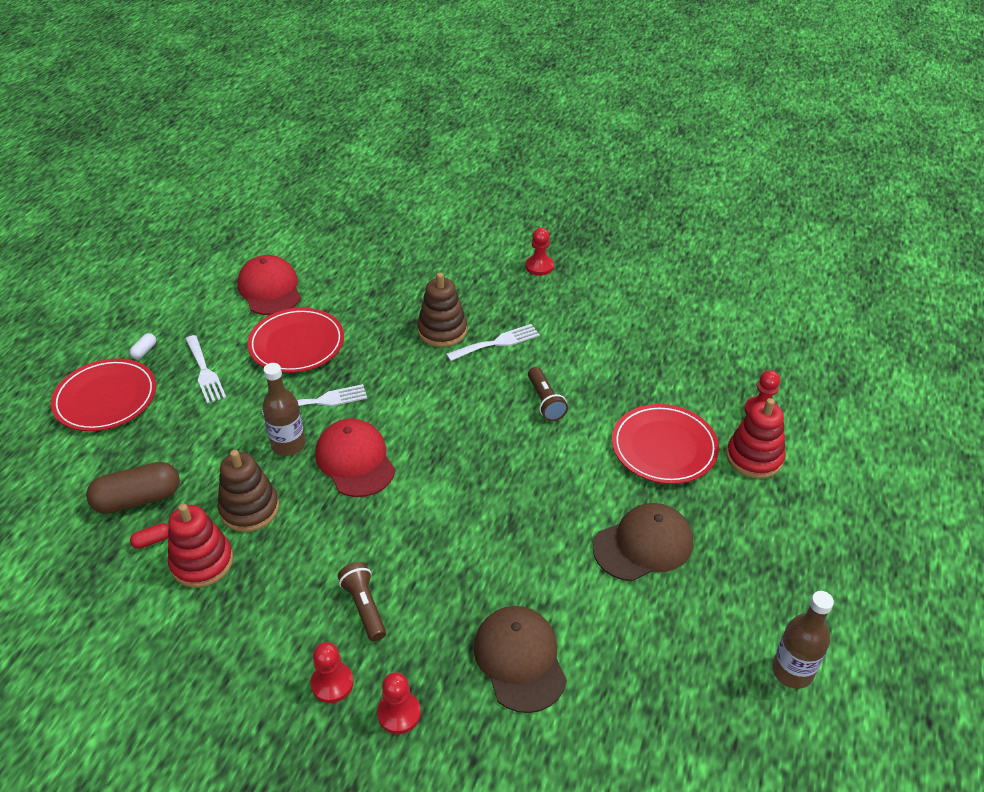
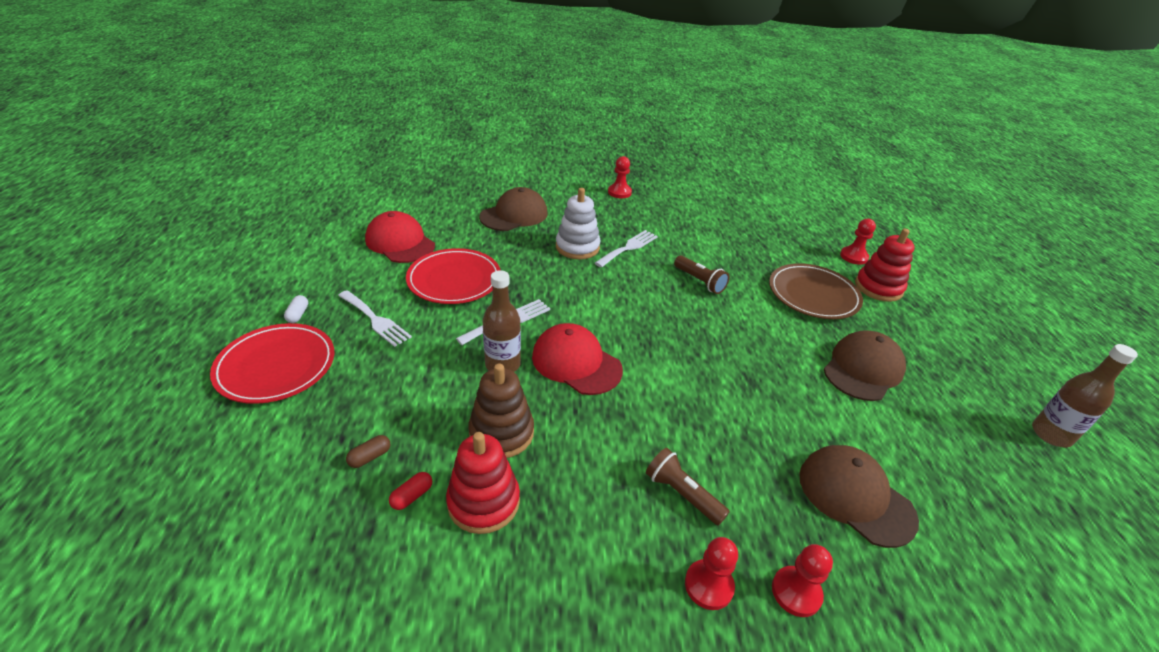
camera: 25 degrees left, 5 degrees down
(138, 499) = (370, 457): brown capsule -> brown capsule, size x0.44
(401, 276) = (514, 215): none -> brown cap
(442, 331) = (577, 247): brown stacking toy -> white stacking toy
(664, 447) = (813, 295): red plate -> brown plate

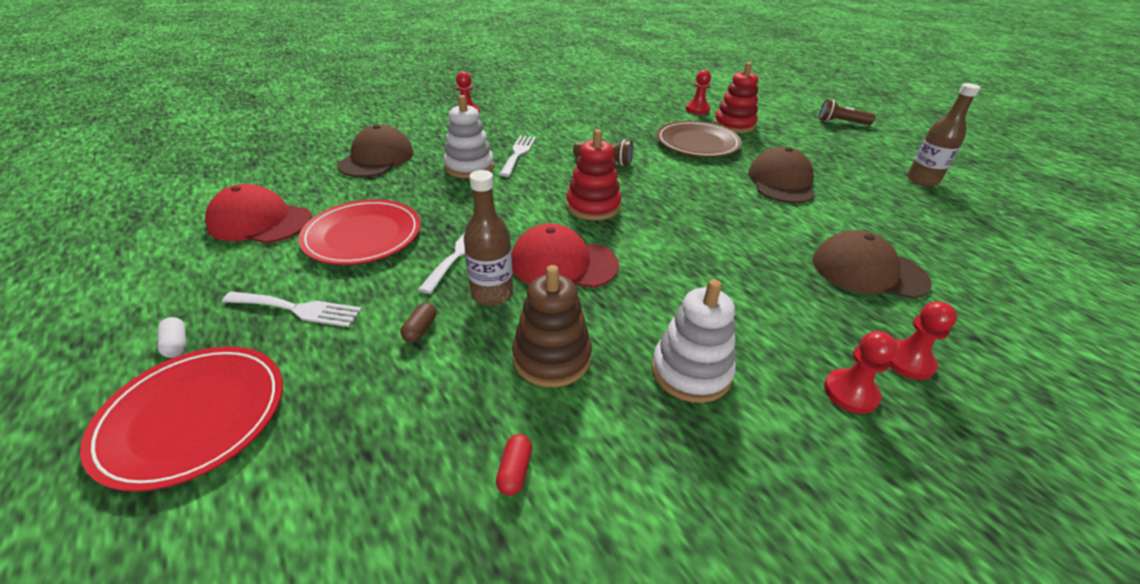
camera: 30 degrees left, 0 degrees up
(370, 457) = (424, 456): brown capsule -> brown capsule (420, 329)
(483, 502) = (597, 432): red stacking toy -> red stacking toy (593, 206)
(592, 496) = (691, 371): none -> white stacking toy
(682, 494) = (757, 330): brown flashlight -> brown flashlight (841, 122)

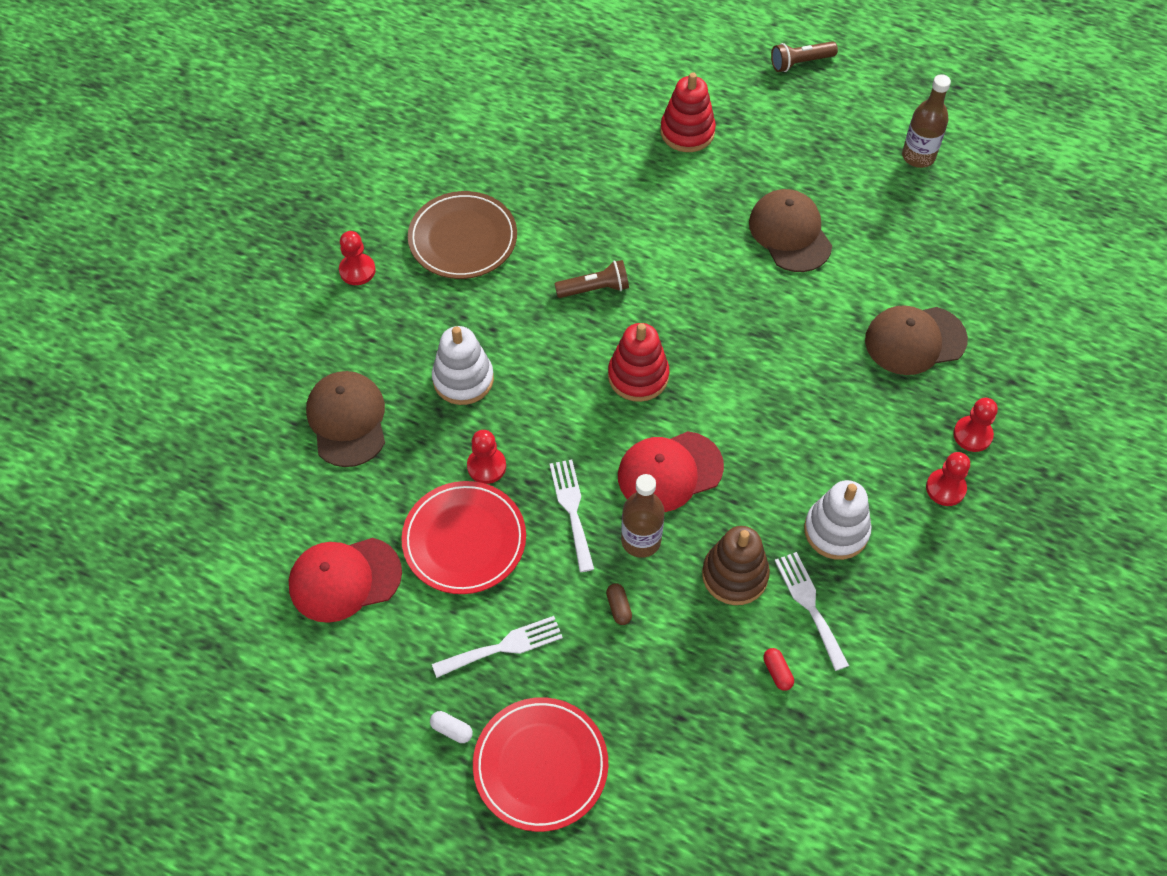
camera: 30 degrees left, 20 degrees up
(518, 153) = (493, 325): white fork -> white fork (809, 605)
(697, 109) = (626, 114): red pawn -> red pawn (486, 466)
(697, 143) = (669, 198): brown plate -> brown plate (463, 239)

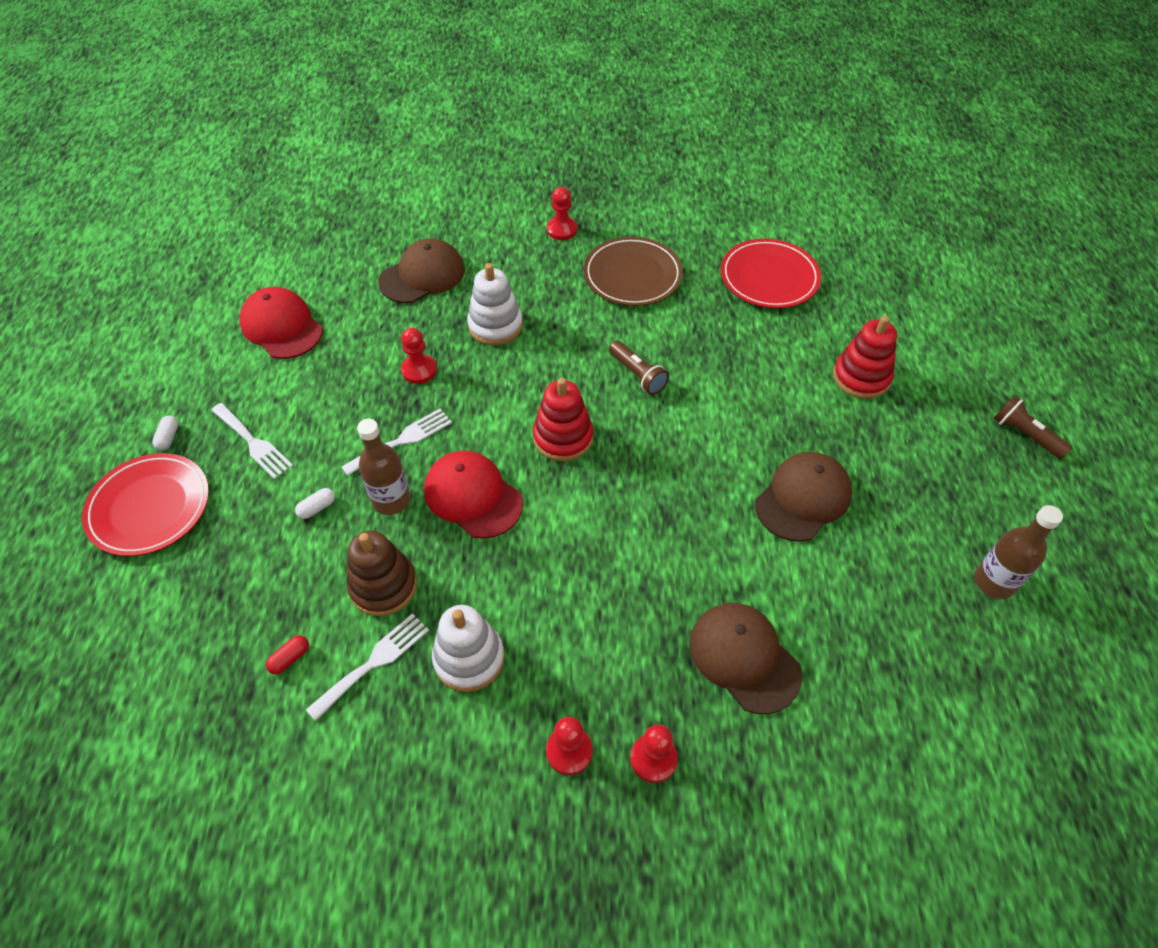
camera: 65 degrees right, 5 degrees down
(464, 540) = (343, 382): red plate -> red plate (769, 277)
(618, 607) = (317, 508): brown capsule -> white capsule

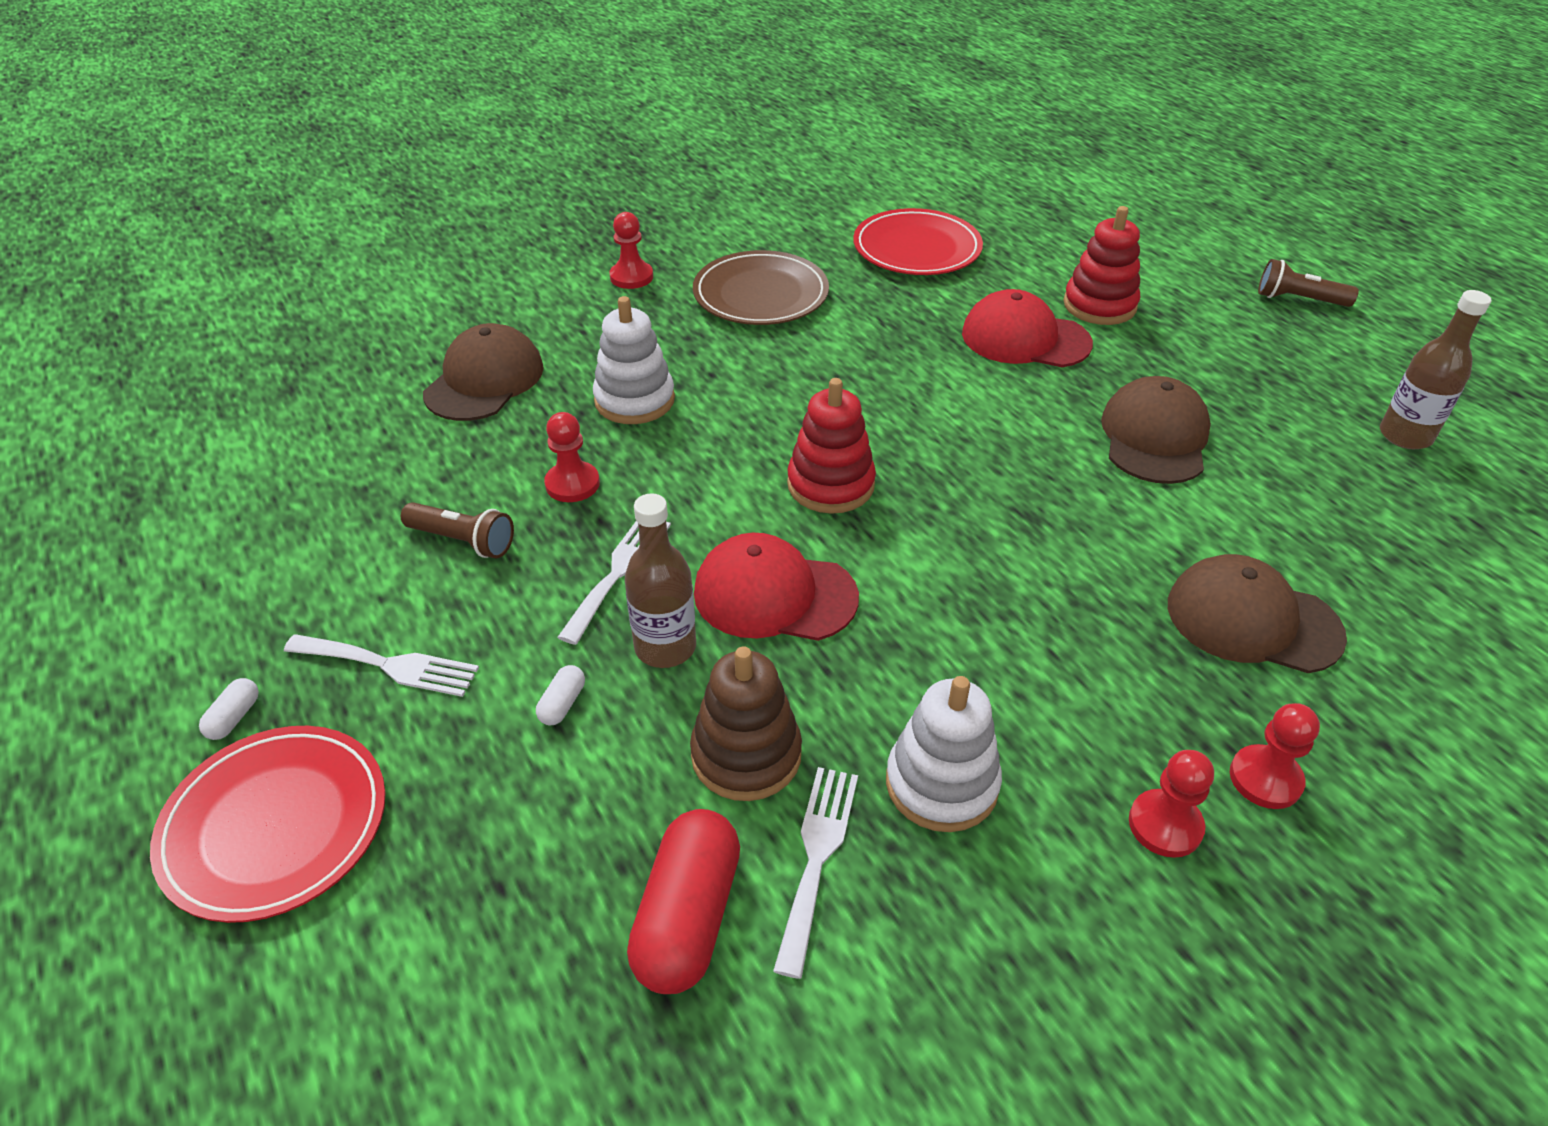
camera: 30 degrees left, 10 degrees down
(168, 438) = (234, 717): white capsule -> white capsule turned 45 degrees clockwise
(281, 327) = (317, 507): red cap -> red cap (1025, 338)
(290, 658) = (687, 917): red capsule -> red capsule, size x2.30
(638, 375) = (860, 388): brown flashlight -> brown flashlight (463, 541)

